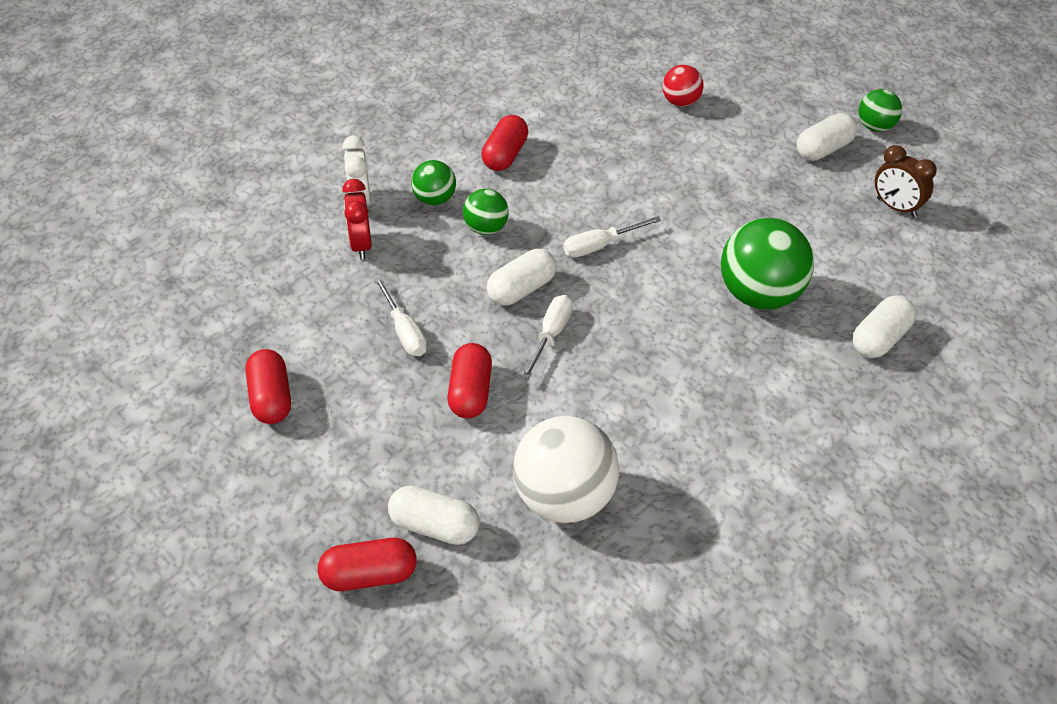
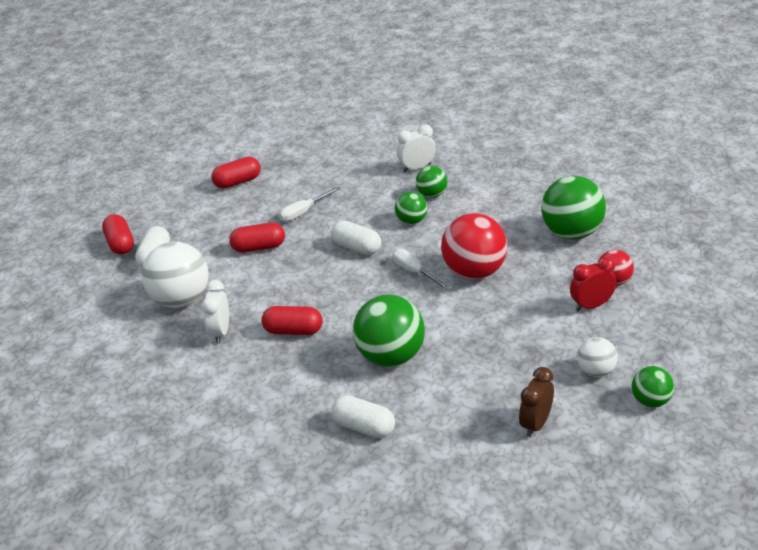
camera: 80 degrees right, 10 degrees down
(361, 245) = (374, 178): red clock -> red clock (591, 305)
(505, 155) = (495, 212): red capsule -> red capsule (293, 331)
(551, 335) = (318, 268): white screwdriver -> none
(579, 109) = (572, 233): none -> green ball
(621, 197) = (474, 272): none -> red ball
(660, 458) = (220, 332): none -> white clock
(824, 149) = (596, 371): white capsule -> white ball

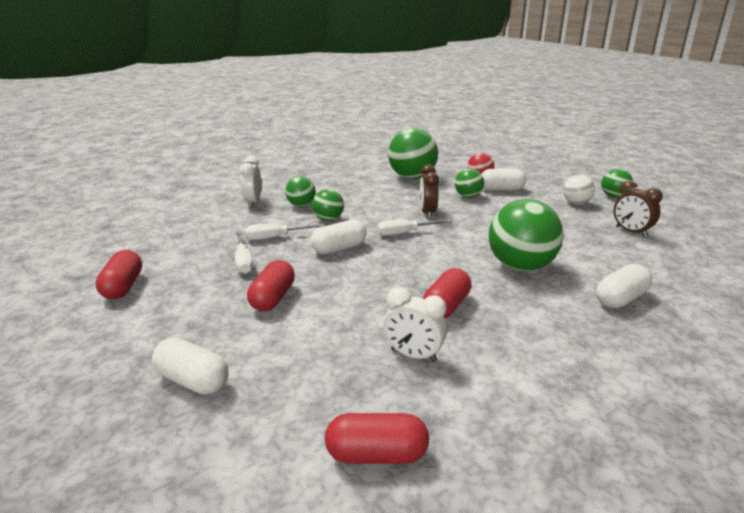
camera: 70 degrees left, 10 degrees down
(120, 244) = (111, 411): red capsule -> red capsule (376, 455)
(181, 300) = (317, 375): white ball -> none
(355, 209) = (276, 237): none -> white screwdriver
(474, 272) = (427, 213): red ball -> brown clock
(546, 287) = (468, 196): none -> green ball
(591, 305) = (501, 189): red clock -> white capsule

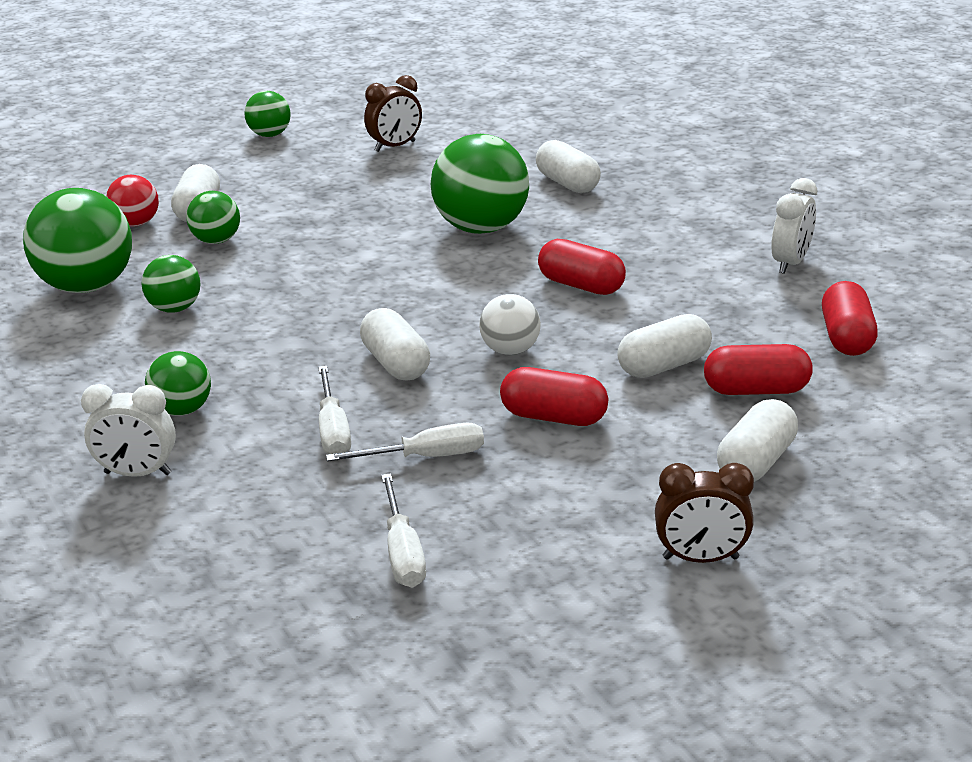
camera: 85 degrees left, 5 degrees up
(123, 287) = (505, 582): red capsule -> red capsule (756, 390)
(328, 219) = (269, 376): green ball -> green ball (175, 308)
(330, 342) = (663, 366): none -> white capsule
(405, 233) = (351, 304): white screwdriver -> white screwdriver (403, 552)
(413, 355) = (687, 312): white clock -> white clock (790, 263)
(427, 213) = (275, 281): brown clock -> brown clock (700, 558)
(576, 203) = (284, 163): white ball -> white ball (510, 350)

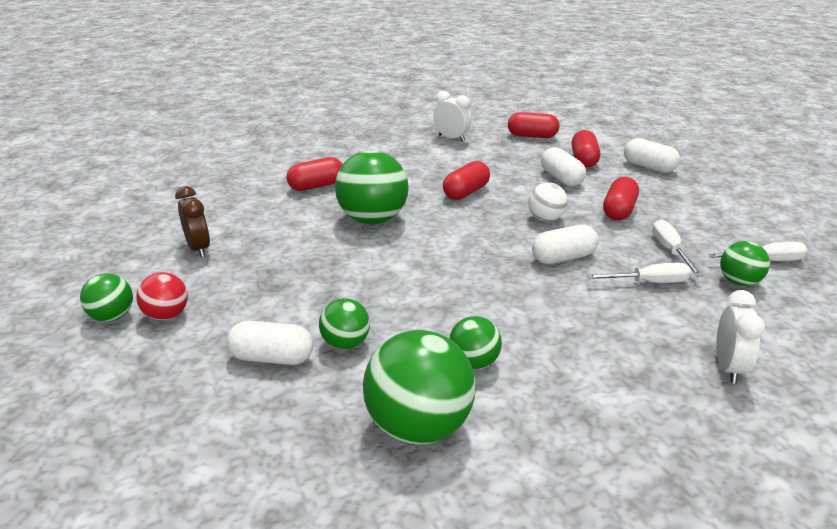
camera: 85 degrees left, 0 degrees up
(136, 223) = (283, 401): red ball -> red ball (167, 315)
(182, 410) = (637, 349): green ball -> green ball (739, 282)
(567, 183) = (316, 186): white capsule -> red capsule
(700, 558) = (731, 186): brown clock -> none

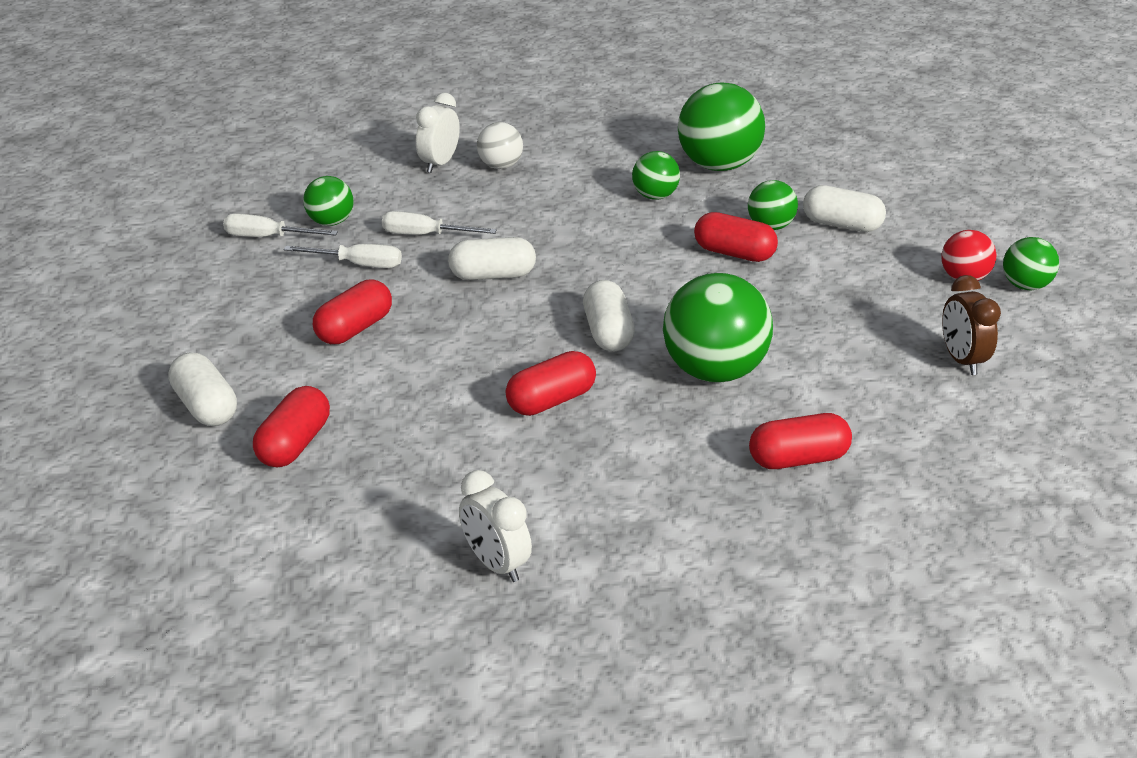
camera: 165 degrees left, 5 degrees up
(532, 136) = (323, 538): red capsule -> red capsule (734, 253)
(545, 219) = (467, 332): white ball -> white ball (500, 166)
(561, 178) = (375, 405): white capsule -> white capsule (607, 332)
(670, 250) = (358, 264): white screwdriver -> white screwdriver turned 90 degrees counterclockwise

